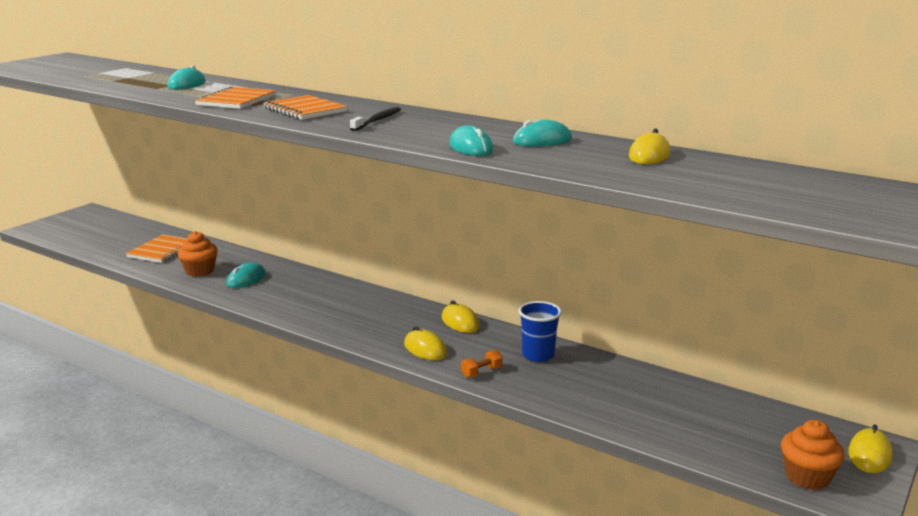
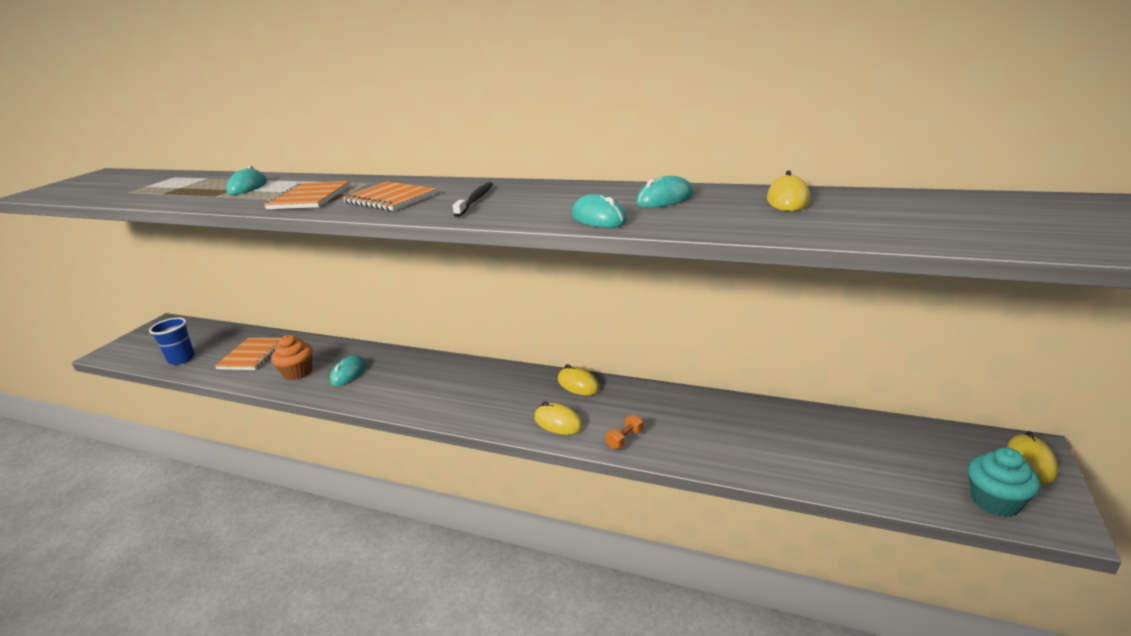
camera: 10 degrees left, 5 degrees up
(538, 355) = (669, 408): blue cup -> blue cup (181, 359)
(807, 477) = (995, 501): orange cupcake -> turquoise cupcake

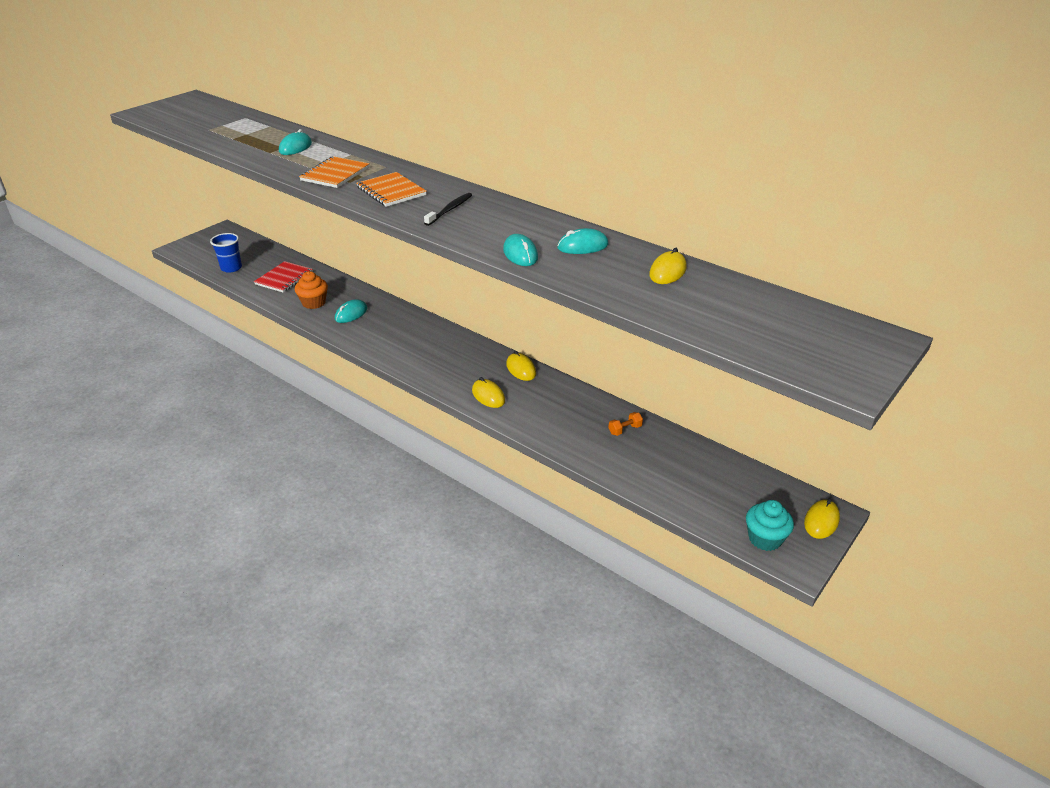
camera: 15 degrees right, 10 degrees up
(252, 355) = (284, 278): orange notebook -> red notebook
(625, 439) = (530, 422): orange dumbbell -> orange dumbbell (625, 430)

